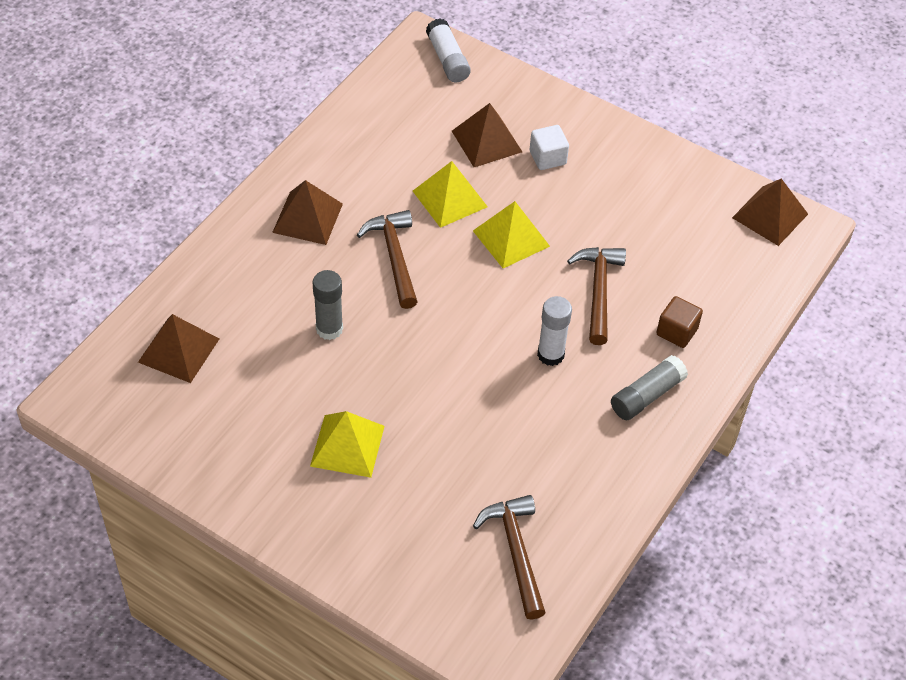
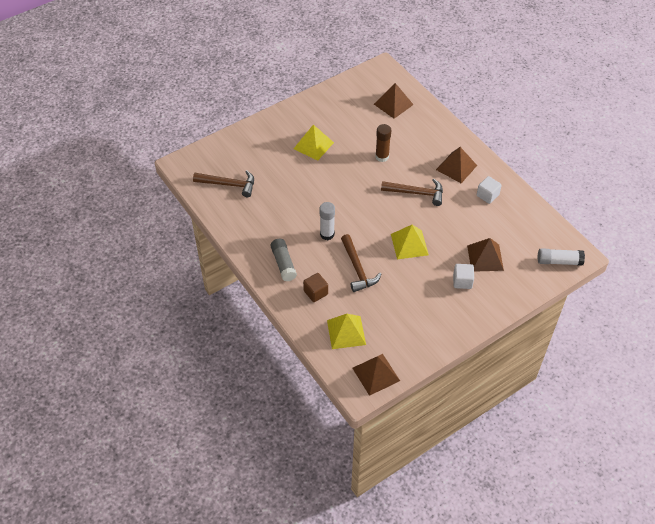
camera: 115 degrees right, 0 degrees up
(329, 329) = (382, 157): grey glue stick -> brown glue stick
(354, 164) = (487, 195): none -> white cube
(450, 199) = (447, 227): yellow pyramid -> yellow pyramid (346, 332)
(598, 291) = (357, 269): brown hammer -> brown hammer turned 45 degrees clockwise

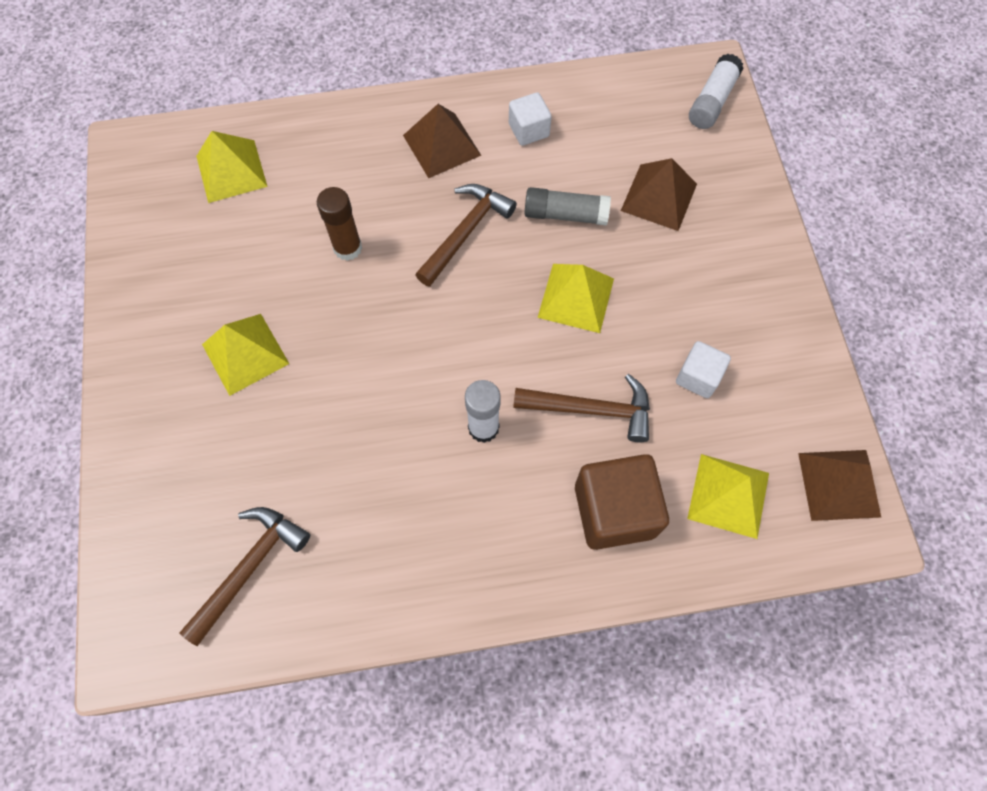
camera: 65 degrees left, 15 degrees up
(283, 264) = (517, 542): grey glue stick -> grey glue stick (565, 214)
(315, 292) = (614, 511): brown cube -> brown cube, size x1.79
(393, 104) = (231, 171): brown pyramid -> yellow pyramid
(462, 281) = (693, 254): white cube -> white cube (698, 377)

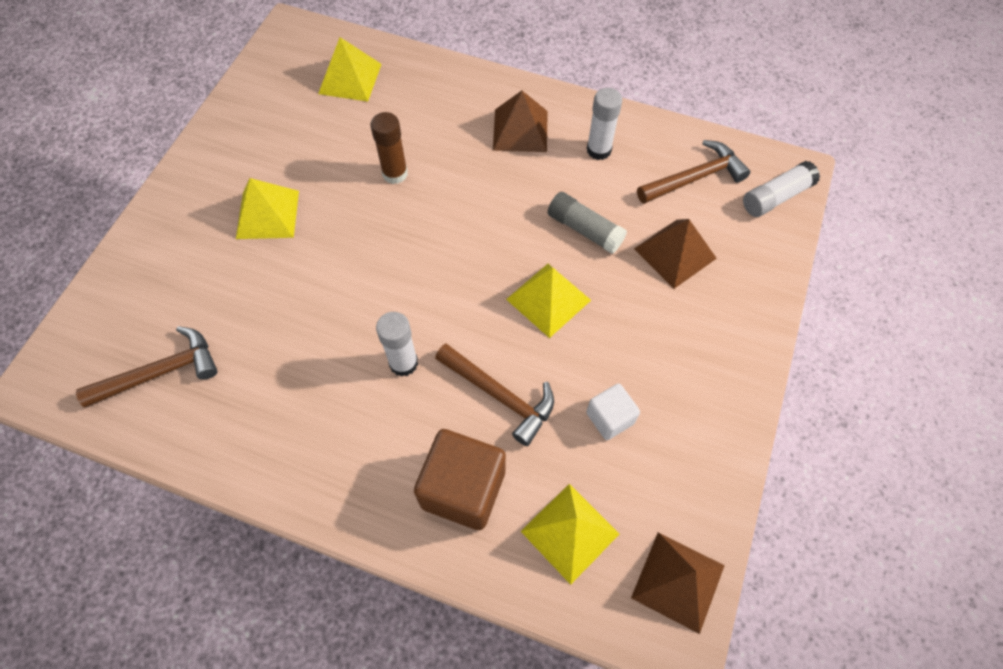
camera: 30 degrees right, 5 degrees down
(466, 232) = (494, 205): brown hammer -> brown hammer (695, 178)
(528, 130) = (599, 150): white cube -> white glue stick

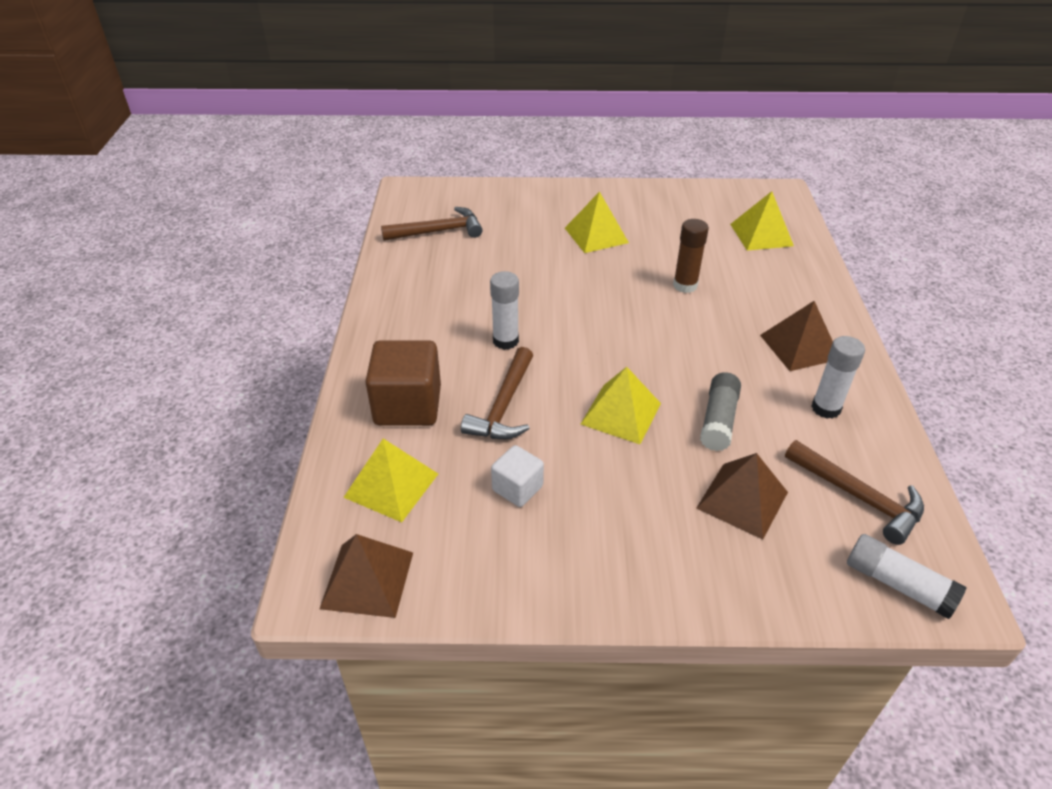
camera: 70 degrees right, 20 degrees down
(161, 372) = (439, 231): brown hammer -> brown hammer turned 60 degrees counterclockwise

